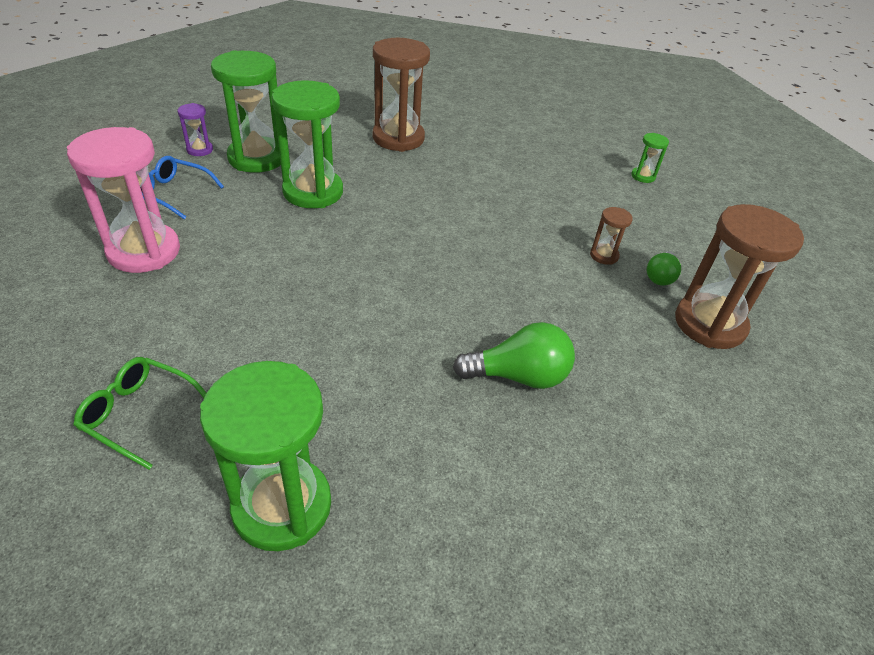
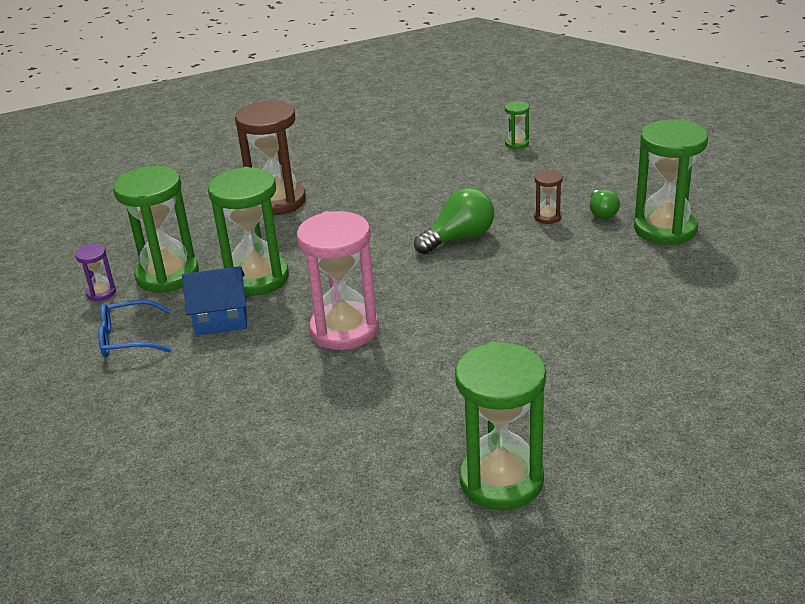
camera: 25 degrees left, 10 degrees down
(139, 414) = (326, 490): green glasses -> none
(144, 251) = (168, 391): pink hourglass -> pink hourglass (344, 330)
(250, 211) = (221, 319): none -> blue house
(518, 376) = (572, 325): green light bulb -> green light bulb (459, 238)
(709, 324) = (665, 229): brown hourglass -> green hourglass

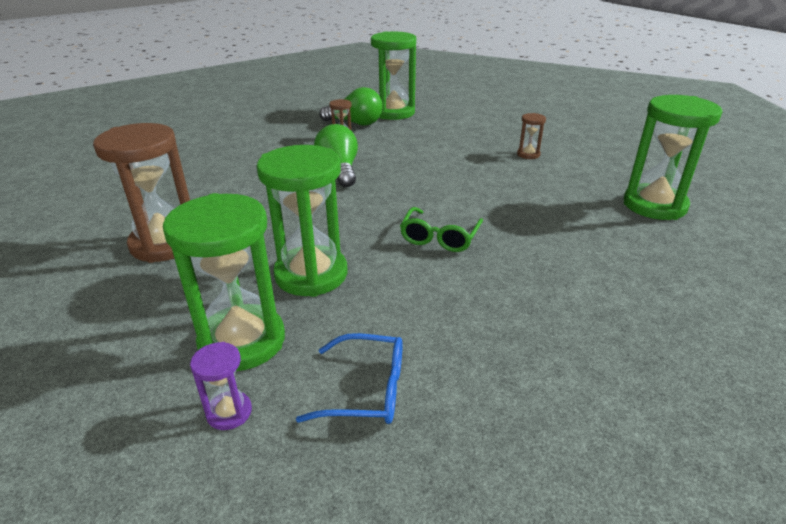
camera: 75 degrees left, 0 degrees up
(128, 338) = (367, 390): blue glasses -> blue glasses turned 90 degrees counterclockwise
(221, 319) = (372, 307): blue house -> none
(344, 330) = (439, 238): pink hourglass -> green glasses
(516, 144) = (221, 129): green hourglass -> none
(599, 359) = (528, 154): none -> brown hourglass
(602, 213) = (356, 123): green light bulb -> green light bulb, size x1.67

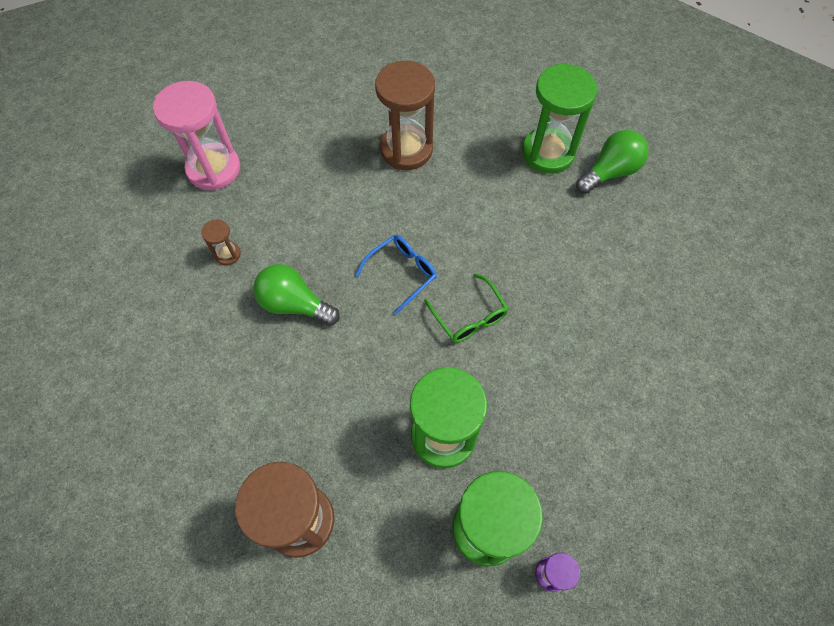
camera: 50 degrees left, 30 degrees up
(356, 123) = (204, 218): green light bulb -> green light bulb (610, 172)
(367, 390) = (589, 482): blue glasses -> blue glasses (402, 273)
(393, 112) = (214, 169): green hourglass -> pink hourglass
(528, 154) = (406, 149): brown hourglass -> brown hourglass, size x2.21

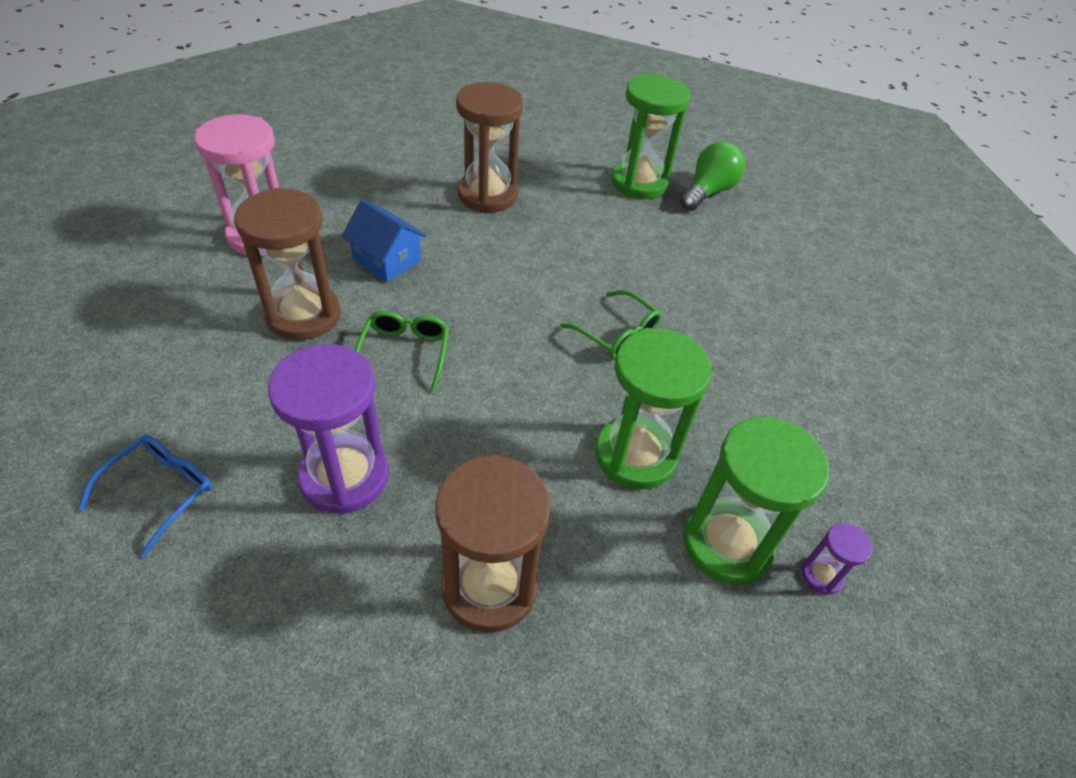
camera: 20 degrees left, 15 degrees down
(224, 407) = (345, 476): none -> purple hourglass
(227, 254) = (303, 315): brown hourglass -> brown hourglass, size x2.21
(294, 304) = (405, 353): green light bulb -> green glasses
(304, 208) = (387, 260): none -> blue house
(402, 273) = (524, 304): blue glasses -> blue glasses (161, 491)

